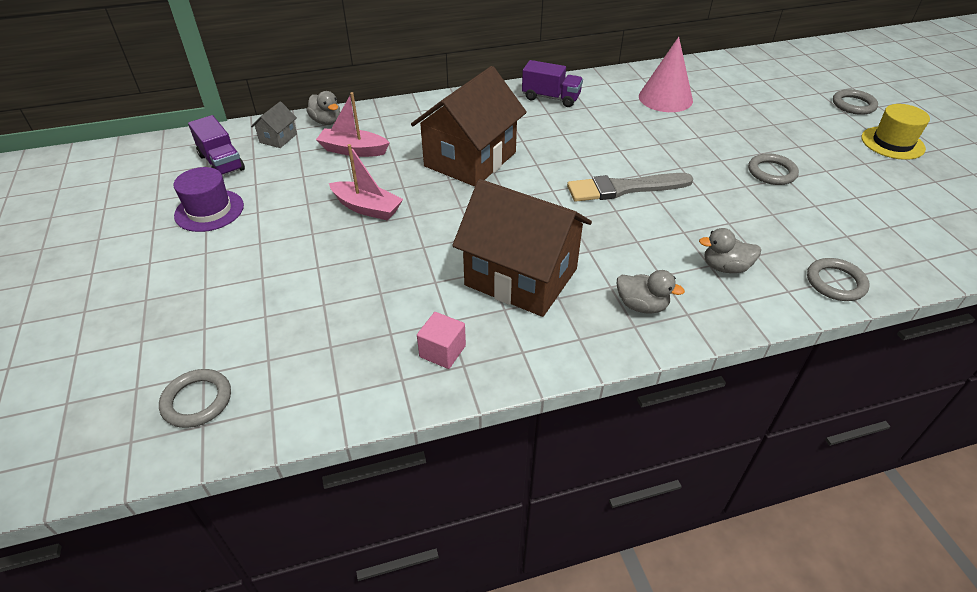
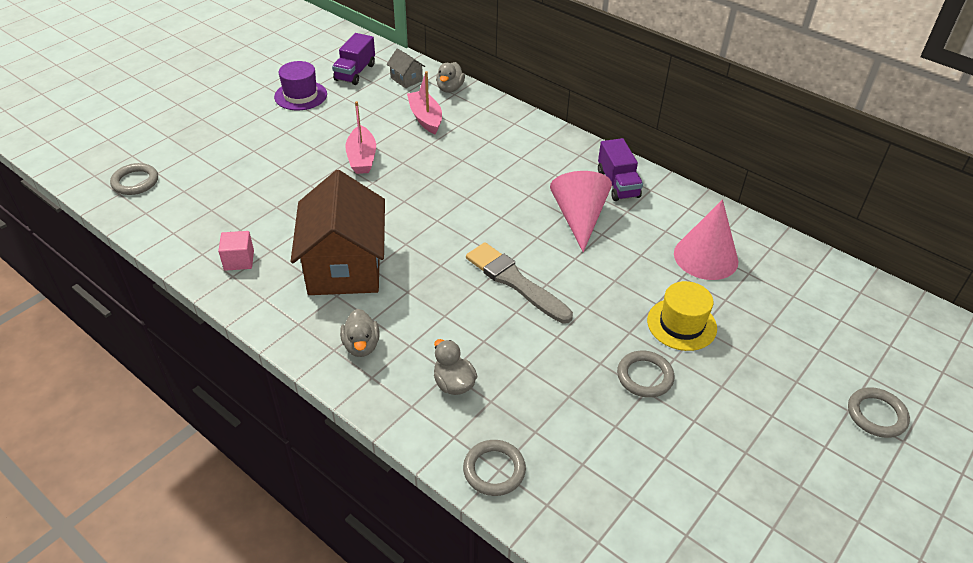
camera: 55 degrees right, 0 degrees up
(278, 138) = (406, 79): grey house -> grey house turned 60 degrees clockwise
(470, 159) = (471, 179): brown house -> none
(574, 129) = (579, 218): none -> pink cone
(892, 143) = (821, 470): yellow hat -> yellow hat (681, 324)

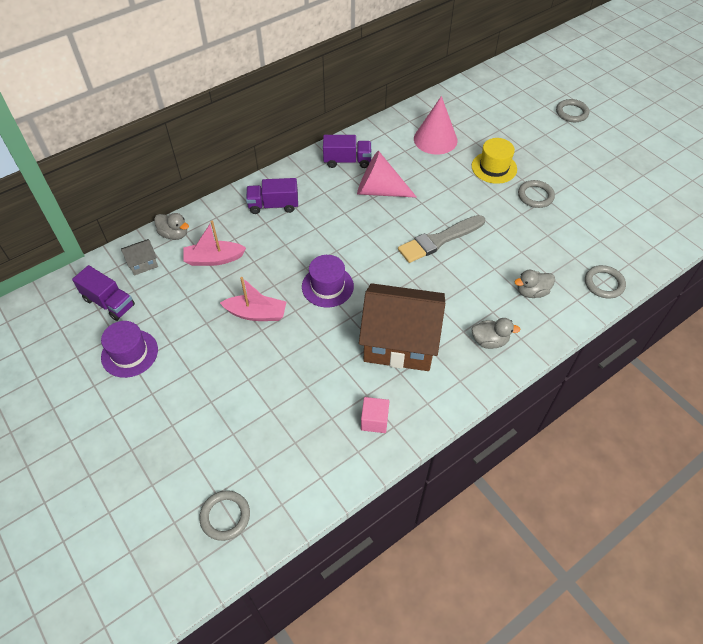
camera: 75 degrees left, 10 degrees up
(411, 200) = (327, 286): none -> purple hat
(517, 142) = (273, 205): none -> purple truck

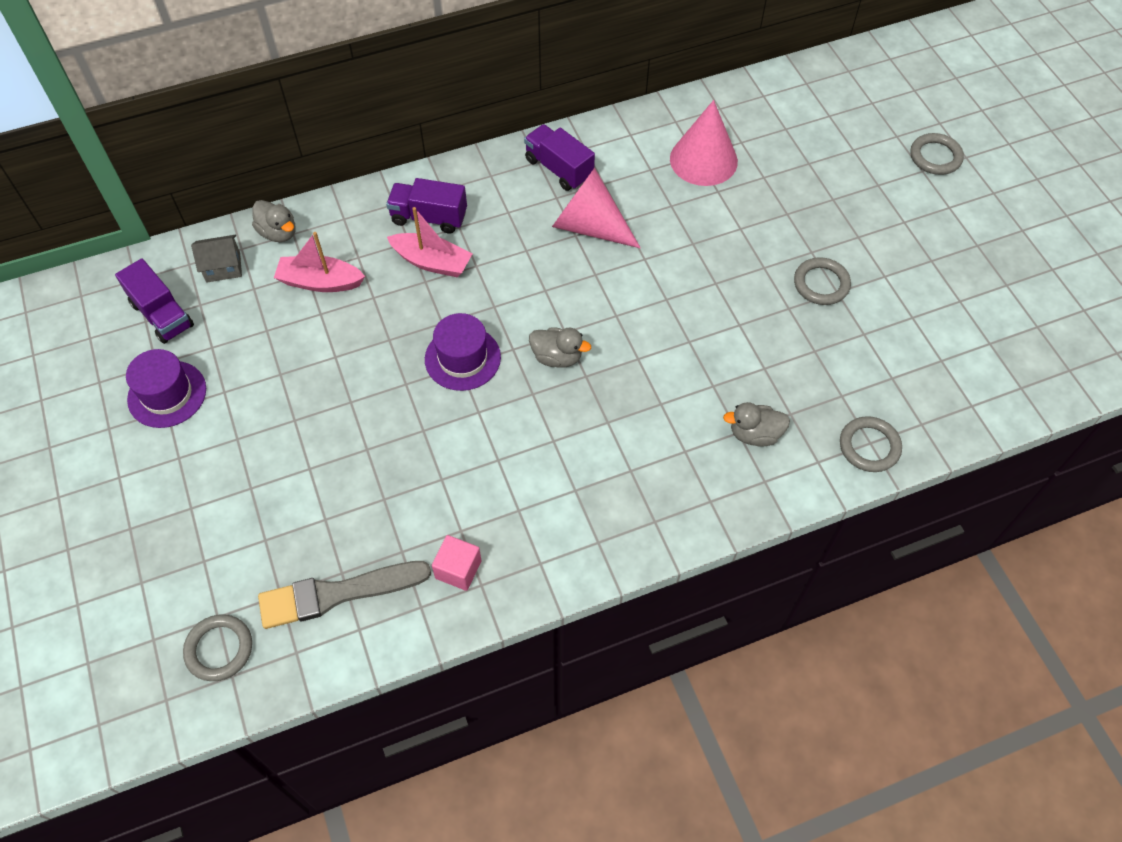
camera: 15 degrees right, 5 degrees up
(256, 314) = (351, 376): pink boat -> pink boat (432, 262)
(347, 161) = (559, 169): purple truck -> purple truck turned 150 degrees counterclockwise
(400, 342) = (534, 465): brown house -> none
(439, 240) = (648, 323): grey brush -> grey brush (337, 594)
(489, 341) = (663, 494): grey duck -> grey duck (557, 357)
(494, 167) = (775, 224): yellow hat -> none

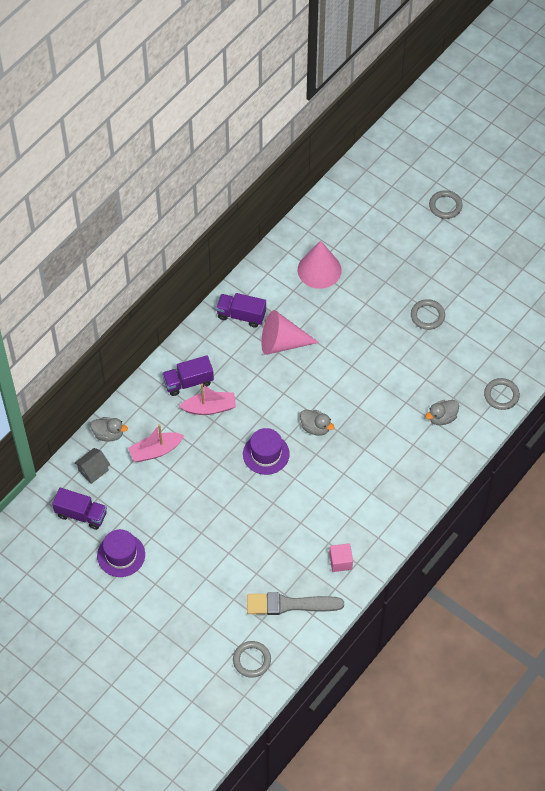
camera: 30 degrees left, 0 degrees up
(337, 594) = (290, 604): grey brush -> grey brush turned 45 degrees clockwise
(557, 357) = (315, 428): grey duck -> grey duck turned 45 degrees clockwise

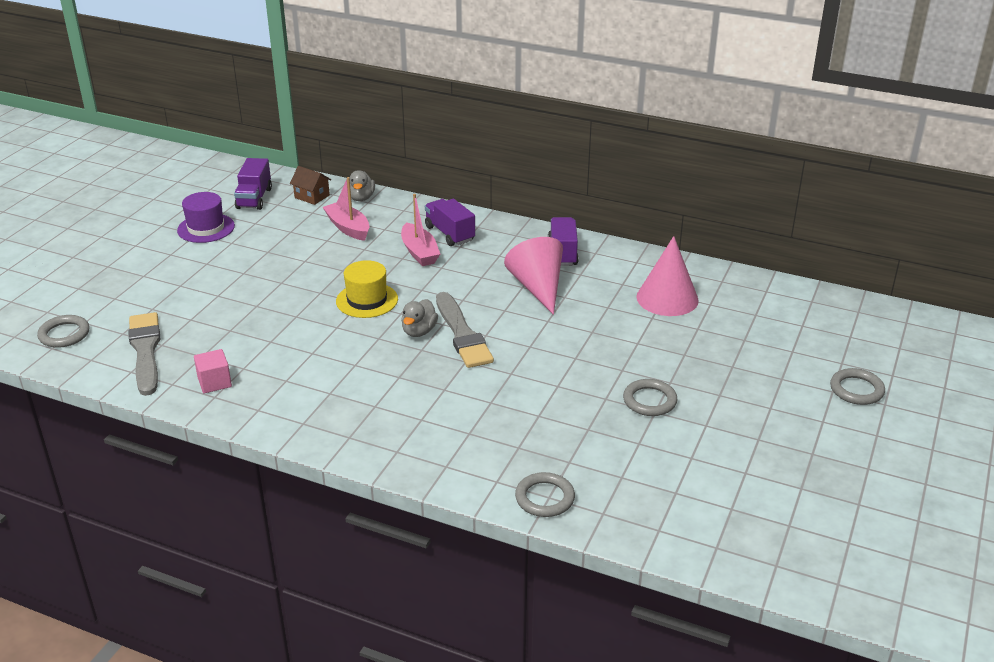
camera: 75 degrees right, 25 degrees down
(93, 470) = (312, 196): grey house -> brown house
(266, 454) = (367, 300): purple hat -> yellow hat
(326, 402) = (462, 334): none -> grey brush
(442, 418) = (477, 440): grey duck -> none

